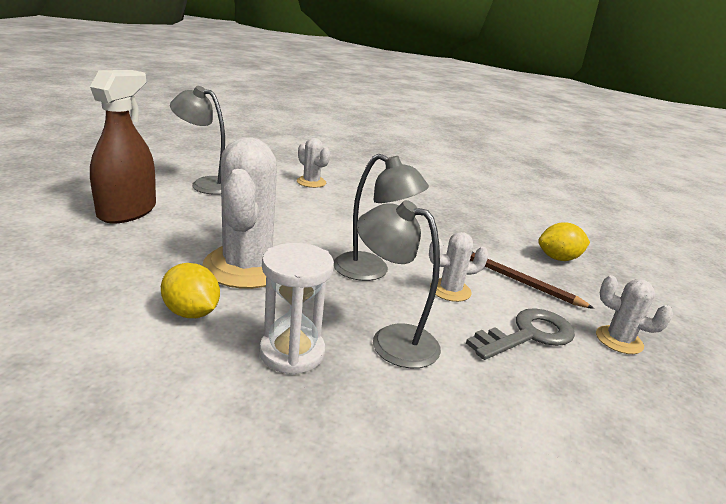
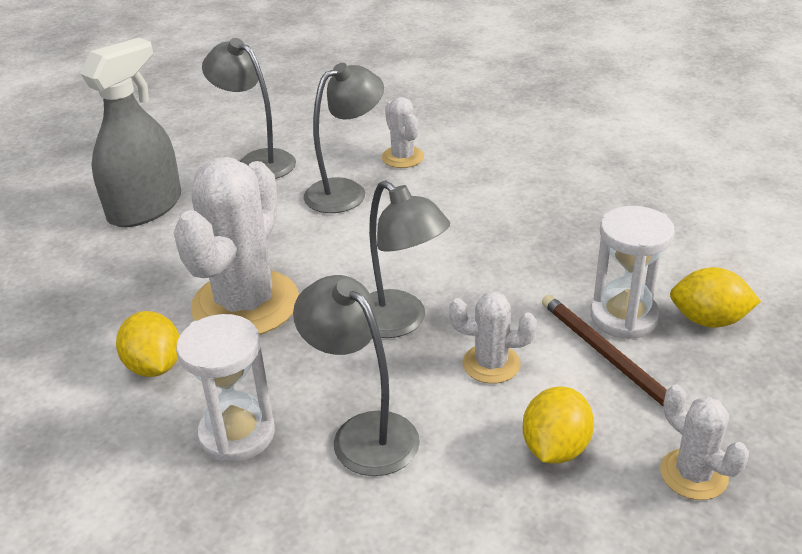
camera: 25 degrees right, 10 degrees up
(127, 211) = (145, 208): brown spray bottle -> grey spray bottle
(283, 200) = (346, 191): none -> grey lamp
(510, 259) = (624, 317): none -> white hourglass
(527, 335) = (555, 448): grey key -> yellow lemon

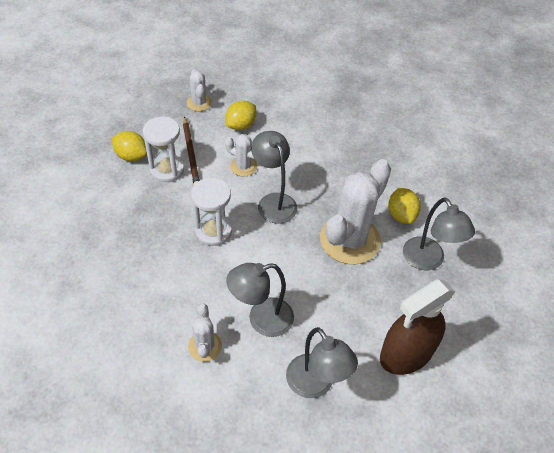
camera: 165 degrees left, 15 degrees up
(145, 208) = (406, 354): grey spray bottle -> brown spray bottle
(237, 434) = (365, 169): white hourglass -> white hourglass (213, 231)
(363, 433) = (312, 153): grey lamp -> grey lamp (428, 261)

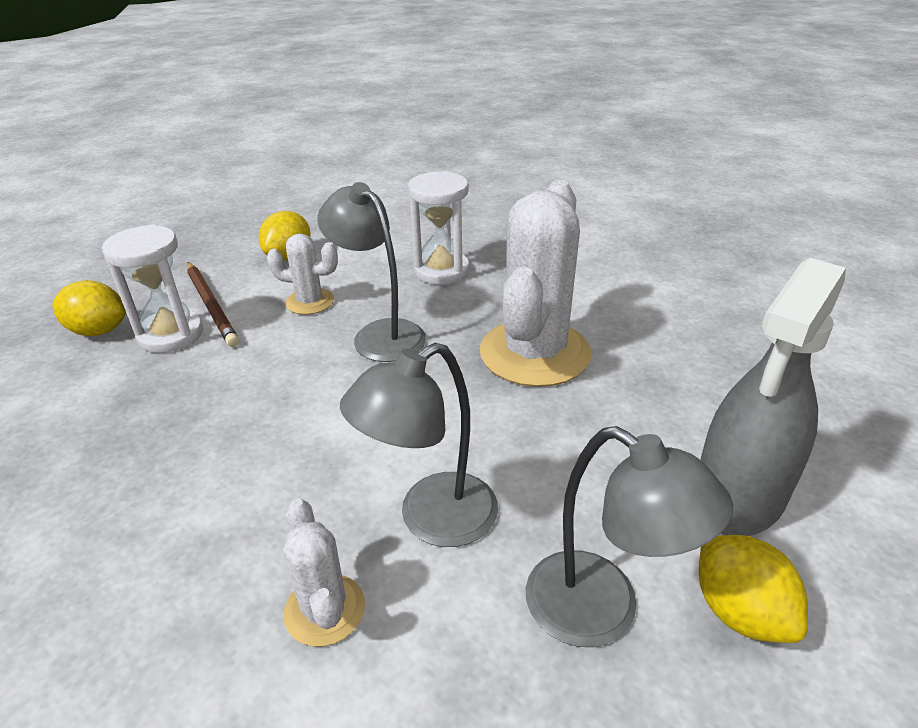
camera: 15 degrees left, 15 degrees down
(199, 103) = (210, 245): white cactus -> none
(213, 231) = (283, 400): white hourglass -> white hourglass (441, 271)
(401, 215) = (597, 304): yellow lemon -> yellow lemon (740, 611)
(406, 354) = (739, 495): brown spray bottle -> grey spray bottle
(428, 261) = (677, 349): grey lamp -> none

